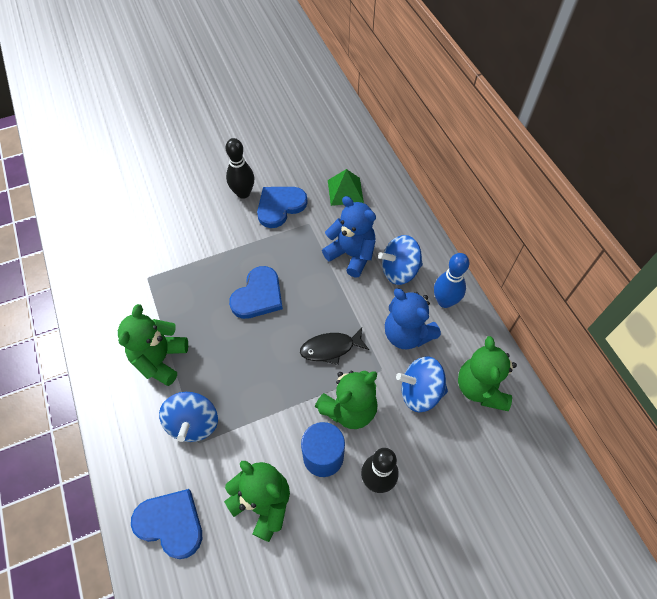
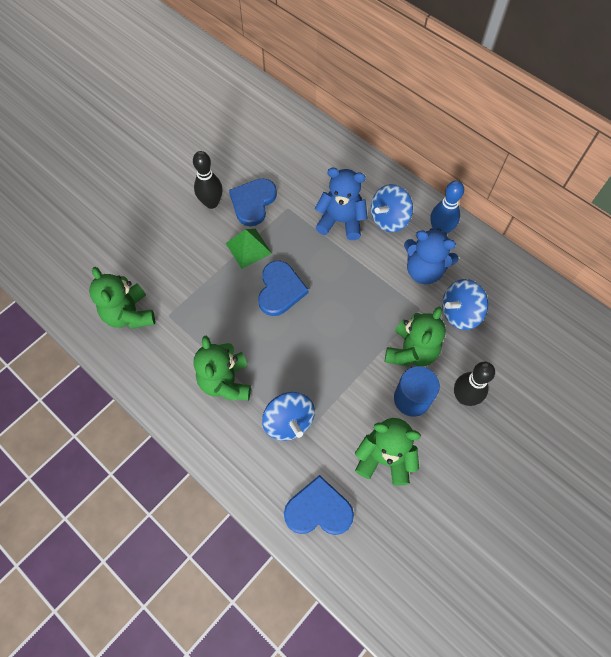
camera: 25 degrees left, 5 degrees up
(330, 348) = (368, 309): black fish -> none
(345, 191) = (303, 166): green pyramid -> green pyramid (248, 248)
(481, 388) = (504, 289): green teddy bear -> green teddy bear (129, 314)

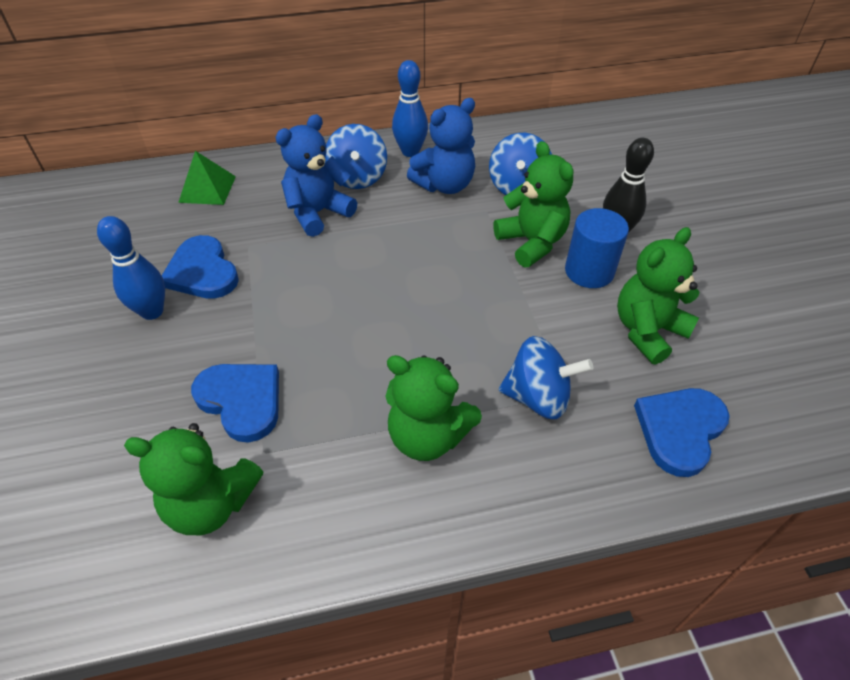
camera: 55 degrees left, 15 degrees down
(211, 203) = (152, 311): black bowling pin -> blue bowling pin
(248, 248) = (259, 309): green pyramid -> green pyramid (207, 189)
(280, 290) = (349, 310): blue heart -> blue heart (241, 400)

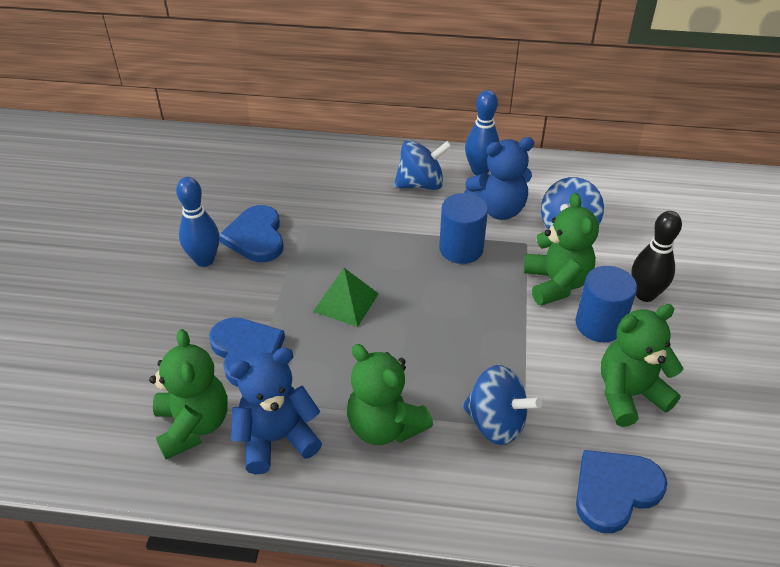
camera: 20 degrees right, 5 degrees down
(207, 189) = (287, 165): green pyramid -> green pyramid (346, 302)
(211, 503) = (193, 425): green teddy bear -> green teddy bear turned 135 degrees counterclockwise
(318, 213) = (372, 209): blue teddy bear -> blue teddy bear (277, 439)
(357, 178) = (421, 184): blue spinning top -> blue spinning top turned 120 degrees counterclockwise
(425, 231) = (461, 249): none -> blue cylinder

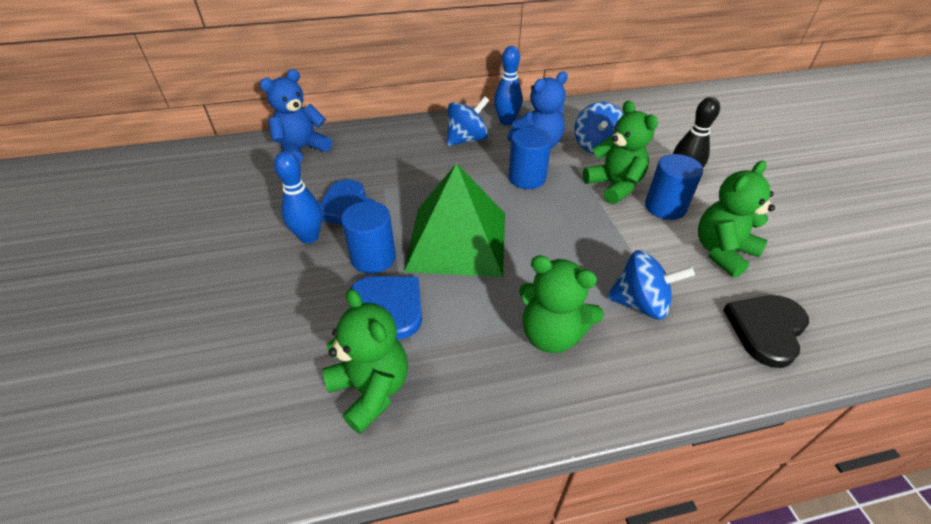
camera: 20 degrees left, 0 degrees up
(254, 298) = (373, 258): none -> blue cylinder
(277, 439) = (460, 377): blue teddy bear -> blue teddy bear (302, 149)
(346, 302) = (457, 240): green pyramid -> green pyramid, size x2.06
(615, 491) = (766, 329): blue heart -> black heart

